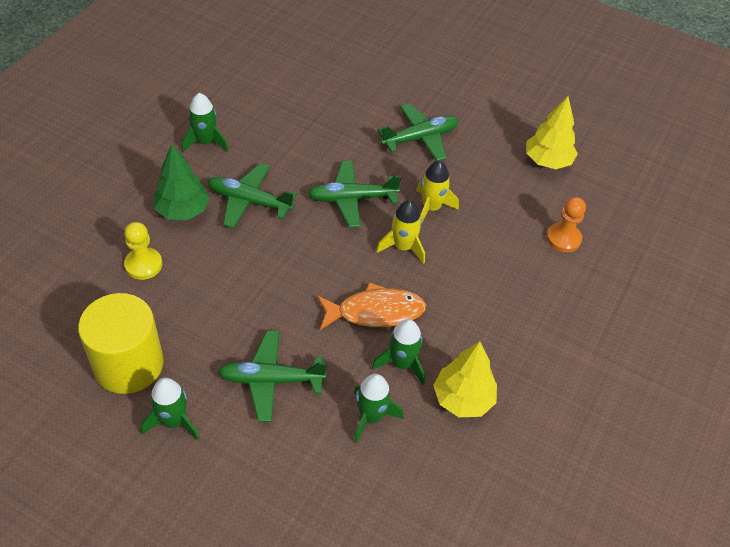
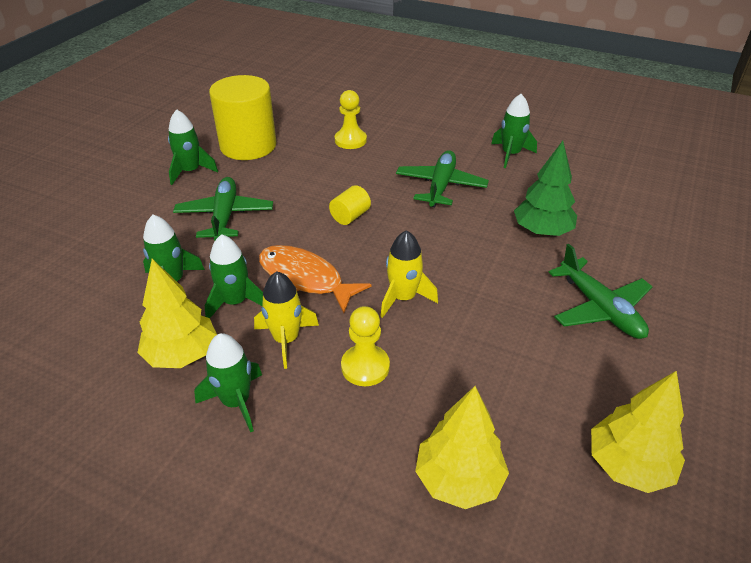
camera: 90 degrees right, 10 degrees down
(183, 210) = (417, 152): green tree -> green tree (542, 231)
(287, 274) = (350, 216): none -> yellow cylinder
(352, 199) = (467, 253): green plane -> none
(375, 312) = (305, 279): orange fish -> orange fish turned 135 degrees clockwise
(431, 208) = (475, 322): yellow rocket -> yellow rocket (286, 339)
(475, 277) = (365, 367): none -> yellow pawn
(509, 357) = (236, 401): none -> green rocket
(563, 238) = (459, 479): orange pawn -> yellow tree

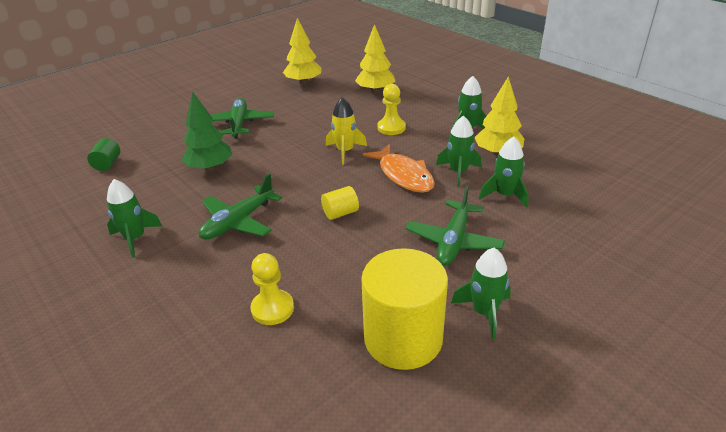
camera: 155 degrees left, 5 degrees down
(286, 339) = (431, 147): yellow rocket -> none
(657, 207) = (107, 164): none -> green cylinder

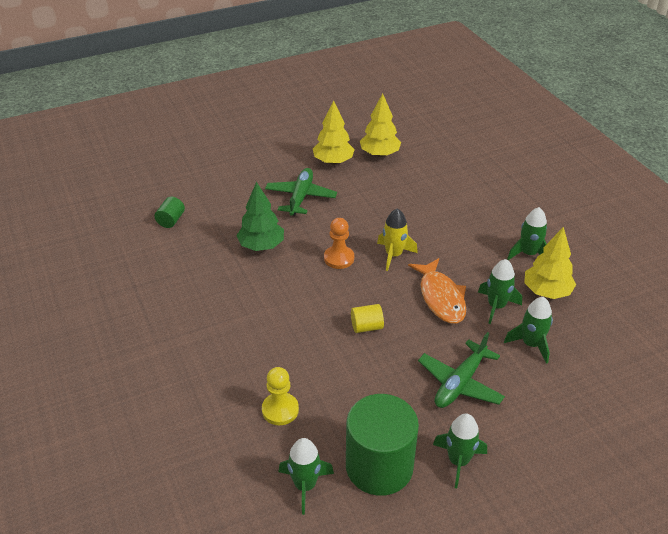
camera: 15 degrees right, 5 degrees up
(135, 238) = (182, 310): green rocket -> green rocket (305, 485)
(238, 222) = (273, 314): green plane -> none
(292, 163) = (339, 258): none -> orange pawn
(375, 91) = (450, 181): yellow tree -> yellow tree (333, 161)
(391, 128) = (450, 235): yellow pawn -> none
(403, 338) = (379, 466): yellow cylinder -> green cylinder

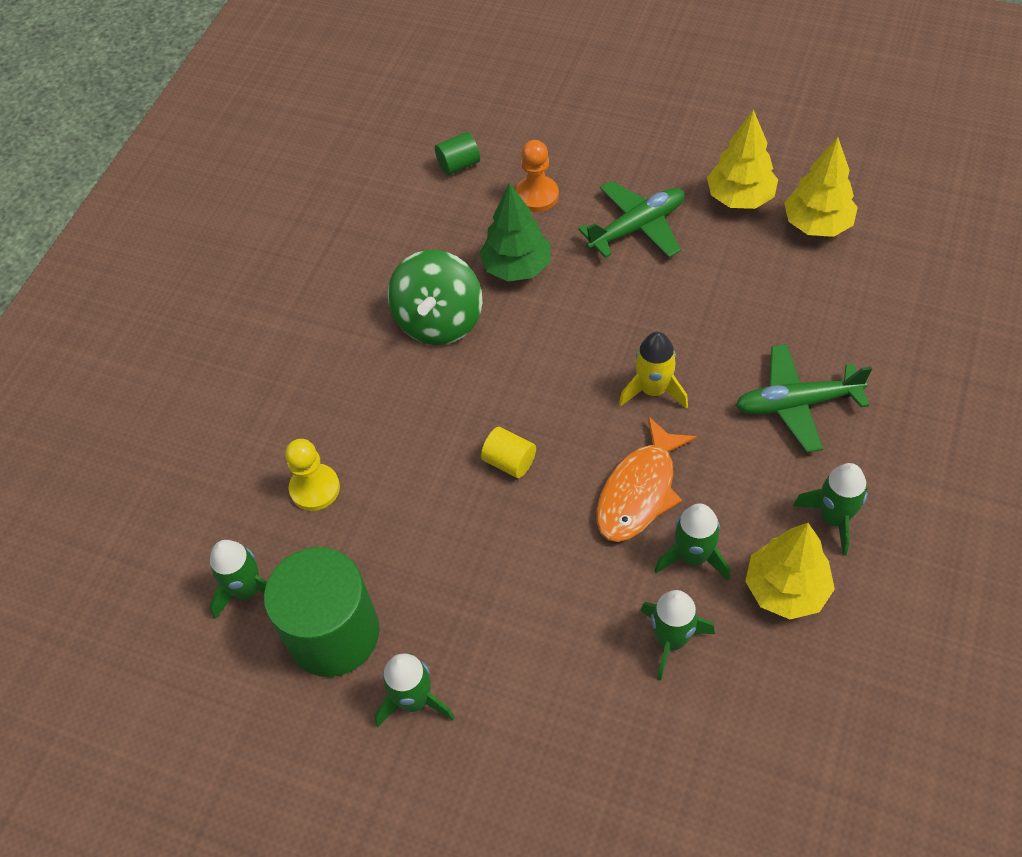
camera: 50 degrees right, 15 degrees up
(250, 292) = (439, 321): none -> green spinning top
(339, 258) = (583, 347): orange pawn -> orange pawn (537, 195)
(460, 383) = (526, 615): green plane -> green plane (796, 403)

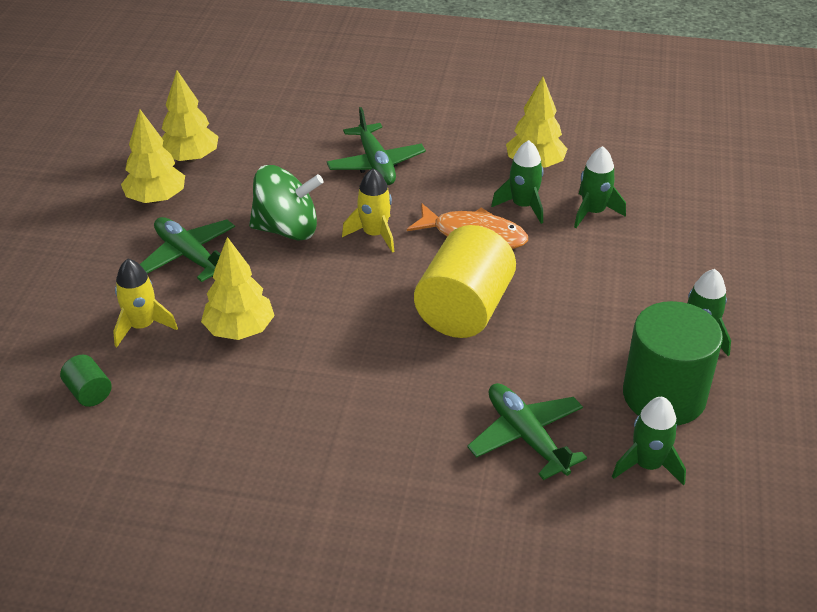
camera: 105 degrees left, 15 degrees down
(315, 488) = (526, 437): yellow pawn -> green plane
(439, 321) = (312, 377): green spinning top -> green spinning top (287, 229)
(509, 462) = (464, 309): yellow cylinder -> yellow cylinder, size x2.29
(516, 267) = (240, 330): green tree -> yellow tree
(537, 195) = (142, 326): orange pawn -> yellow rocket
(833, 518) = (472, 146): green rocket -> none

